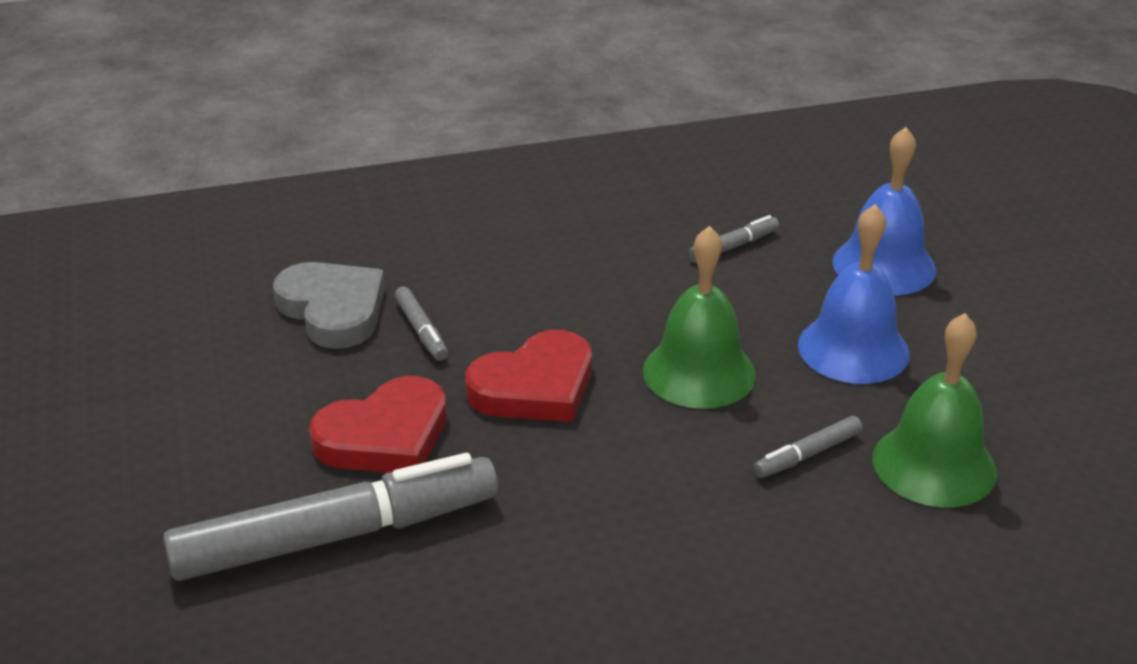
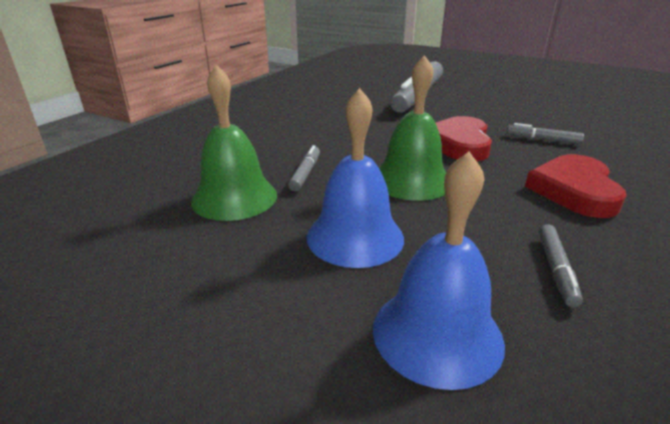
camera: 135 degrees right, 5 degrees down
(333, 310) = (585, 130): grey heart -> none
(385, 436) = (464, 113): red heart -> red heart (574, 191)

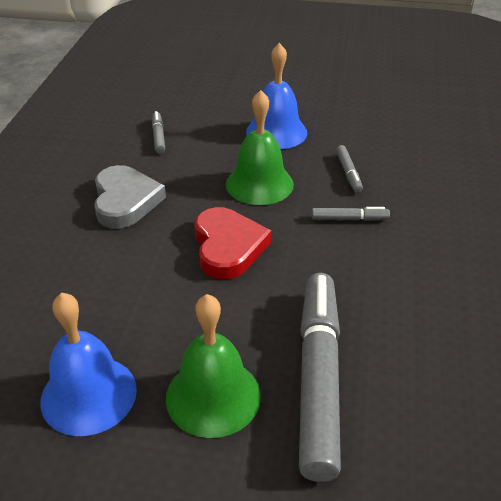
camera: 160 degrees right, 10 degrees up
(234, 197) = (376, 141): green bell -> green bell (213, 396)
(437, 333) = (217, 100): blue bell -> blue bell (88, 394)
(543, 139) = (131, 279): grey marker -> grey marker (349, 219)
(574, 191) = (125, 201): red heart -> grey heart

